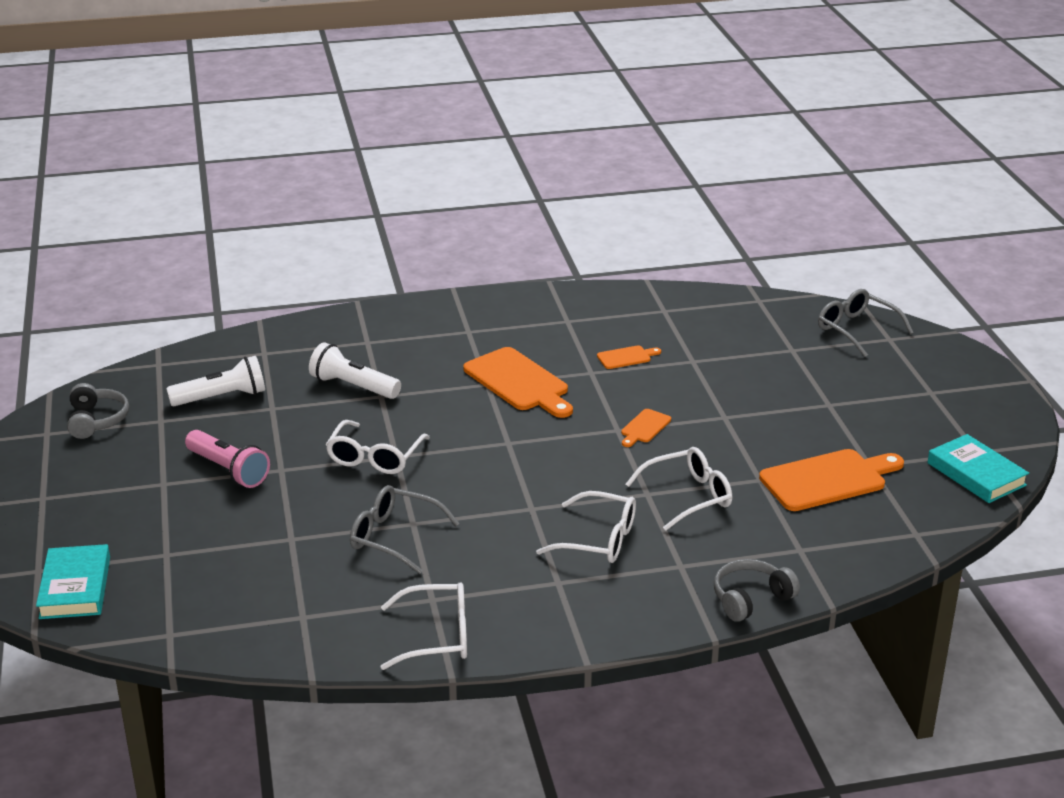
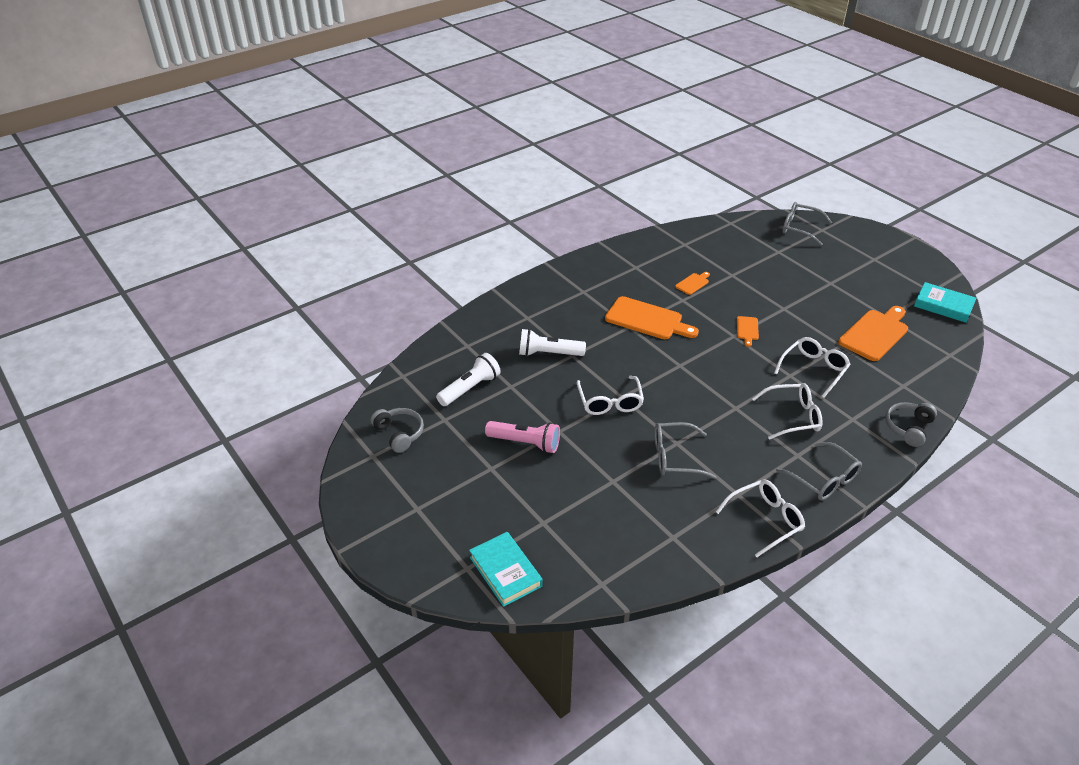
camera: 25 degrees left, 10 degrees up
(564, 618) = (824, 479): none -> grey glasses

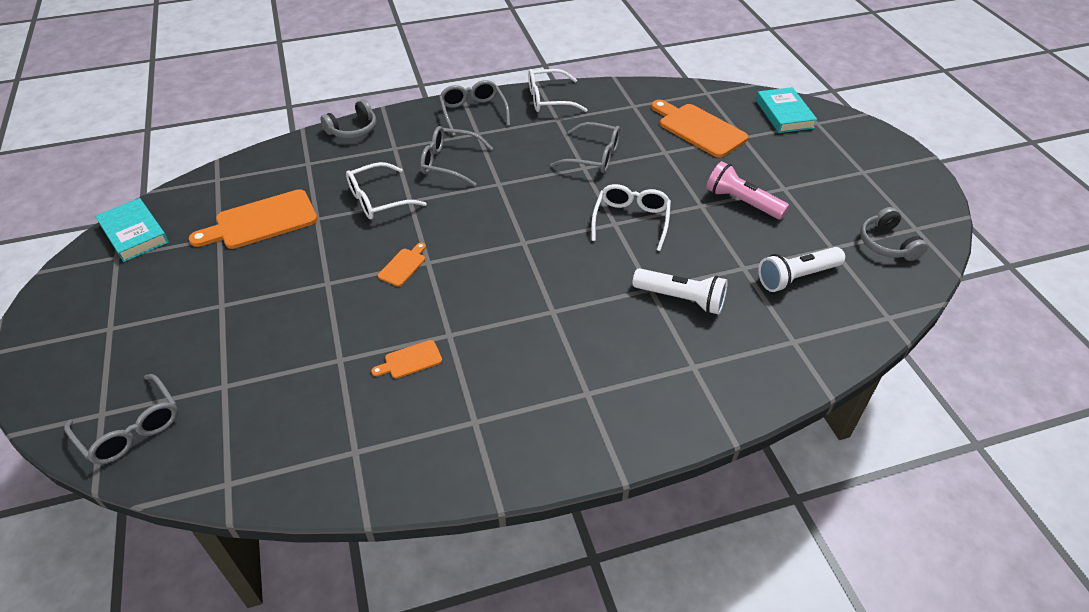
camera: 160 degrees left, 5 degrees up
(647, 319) = (521, 315): orange cutting board -> orange cutting board (699, 129)
(793, 417) = (449, 162): white glasses -> grey glasses

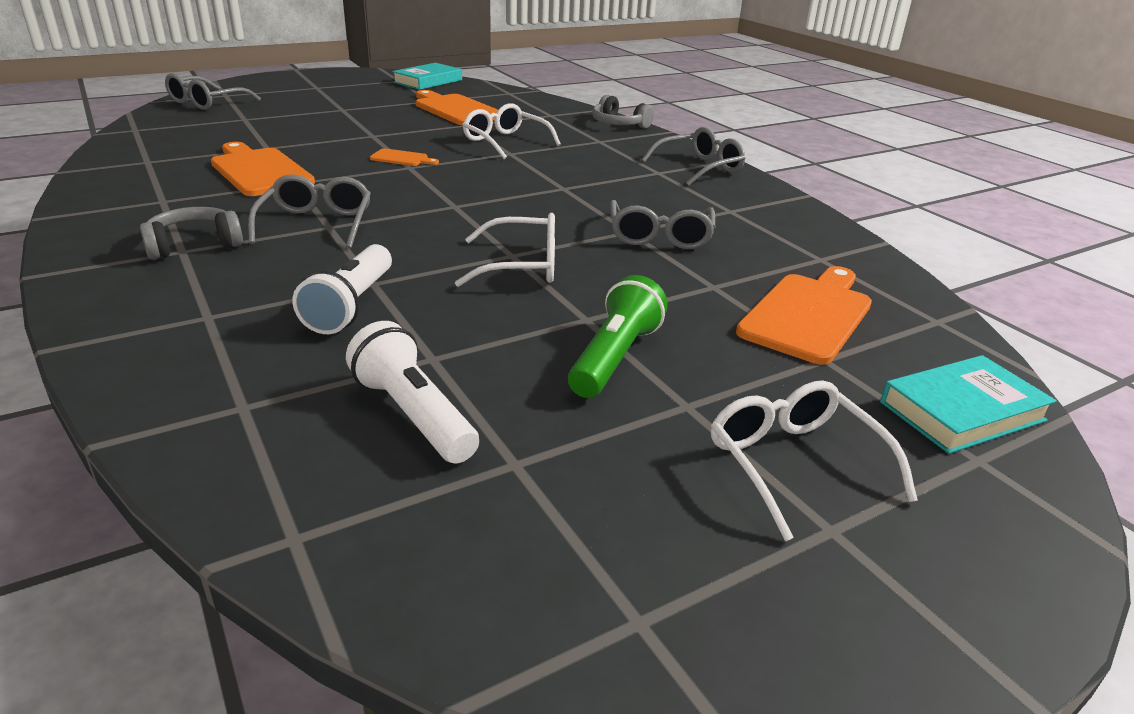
camera: 75 degrees right, 15 degrees down
(410, 360) = (259, 171): orange cutting board -> orange cutting board, size x2.06
(449, 162) = (589, 164): grey glasses -> grey glasses (316, 224)
(548, 99) = (773, 204): white glasses -> white glasses (794, 463)
(742, 202) = (615, 357): pink flashlight -> green flashlight
(887, 244) = (552, 555): grey headphones -> grey headphones (194, 245)

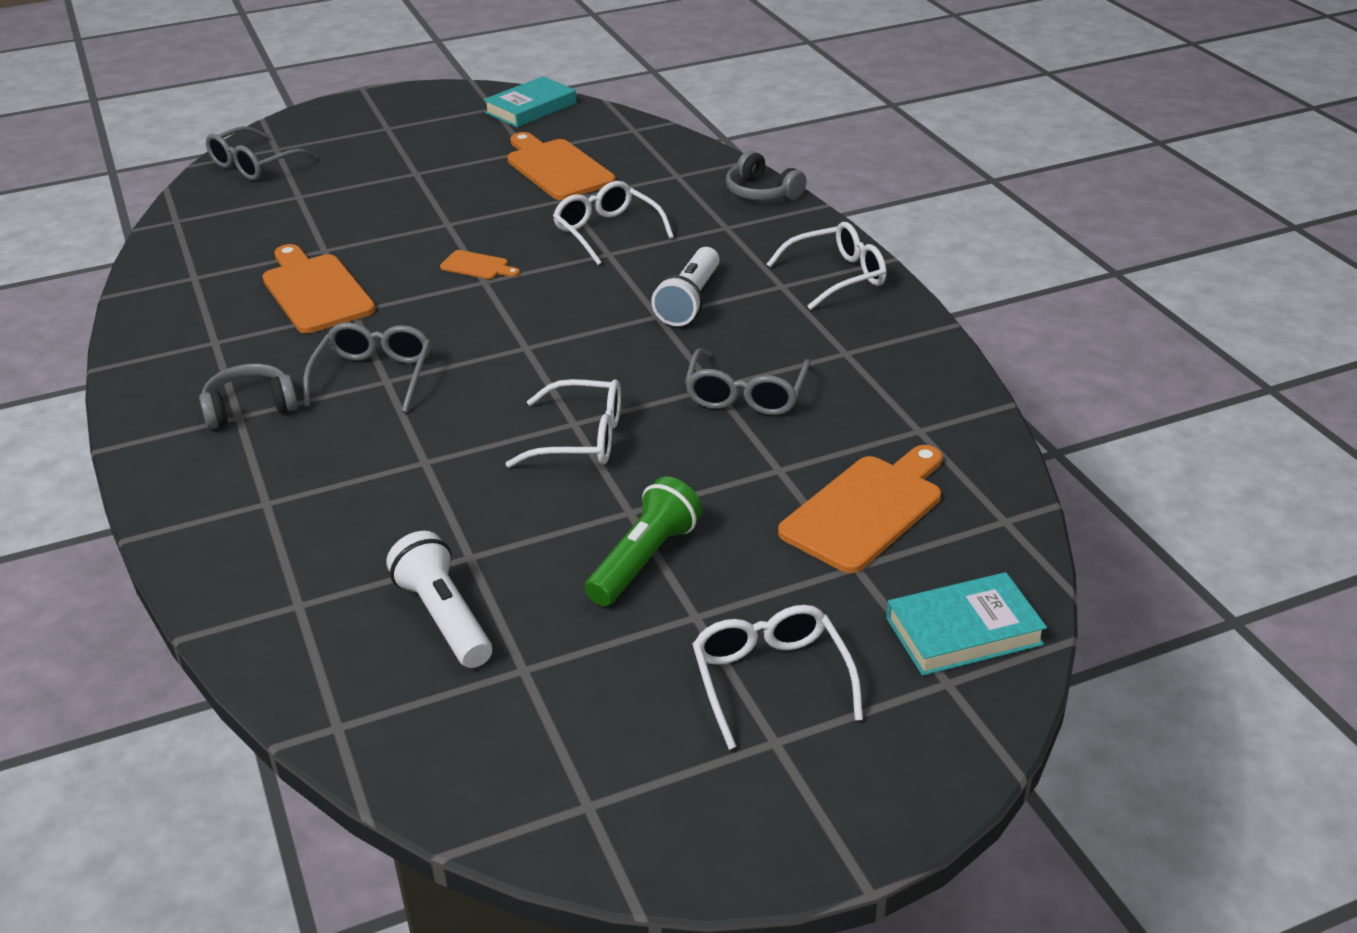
camera: 10 degrees right, 5 degrees up
(351, 305) = (400, 491): white flashlight -> white flashlight (689, 301)
(699, 168) = (837, 276): grey glasses -> white glasses

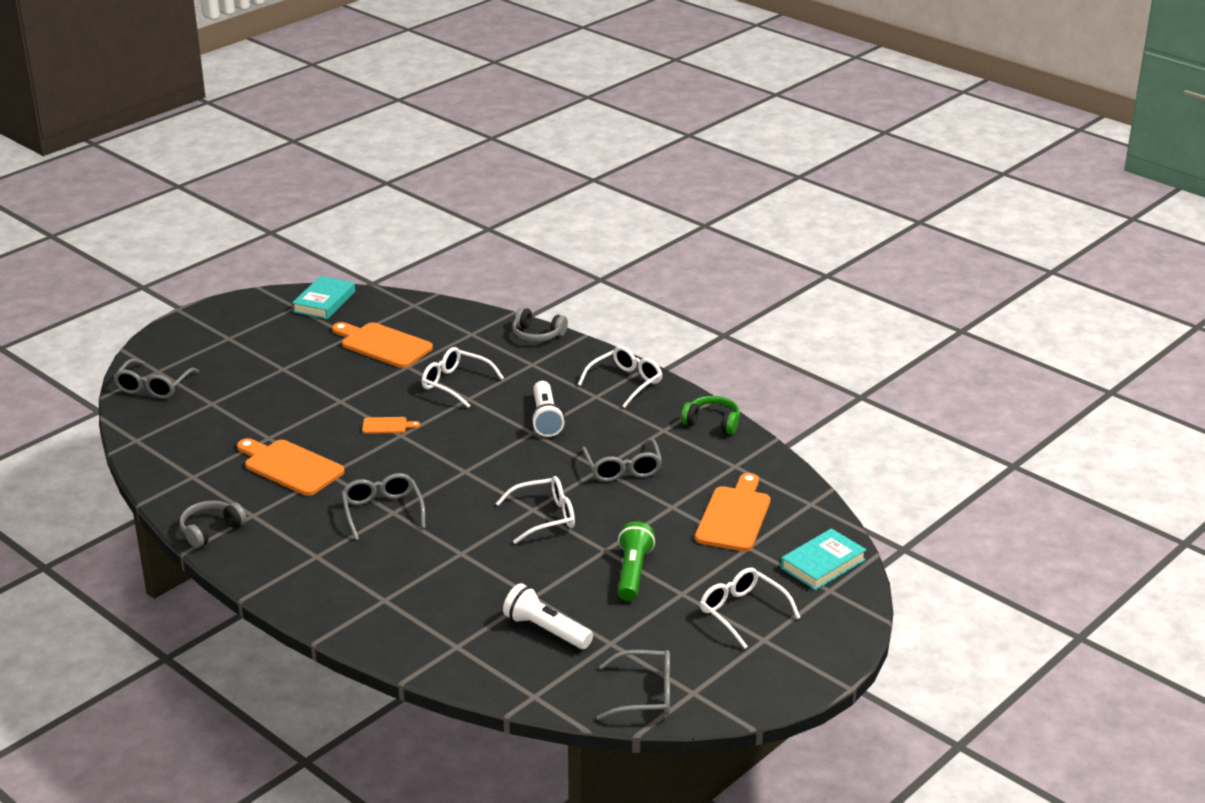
camera: 25 degrees left, 5 degrees down
(250, 408) = (319, 549): grey headphones -> grey headphones (210, 530)
(507, 783) = (645, 695): none -> grey glasses
(926, 358) = (712, 422): none -> green headphones

